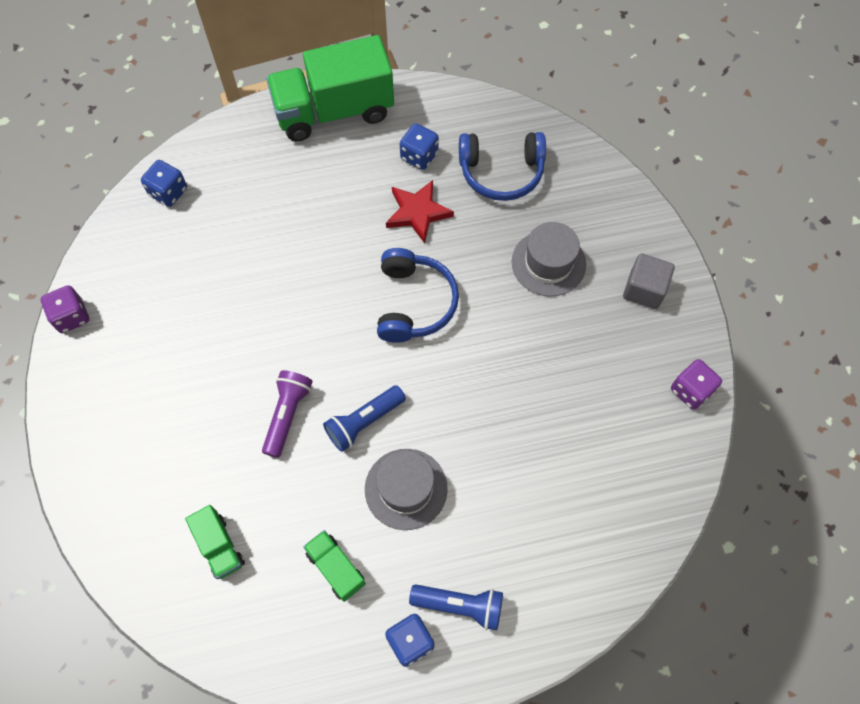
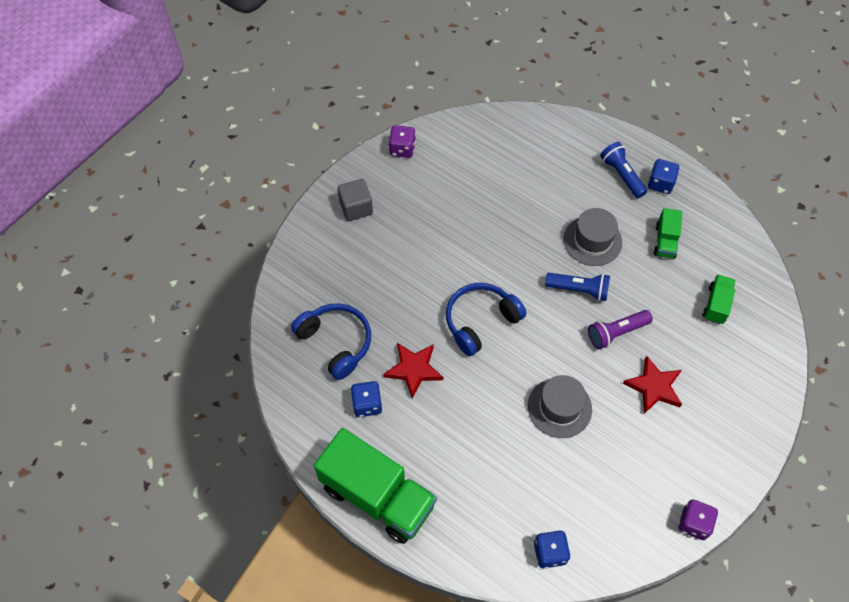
camera: 130 degrees left, 5 degrees down
(205, 398) = (654, 387): none -> red star
(548, 263) = (383, 268): grey hat -> grey hat (559, 407)

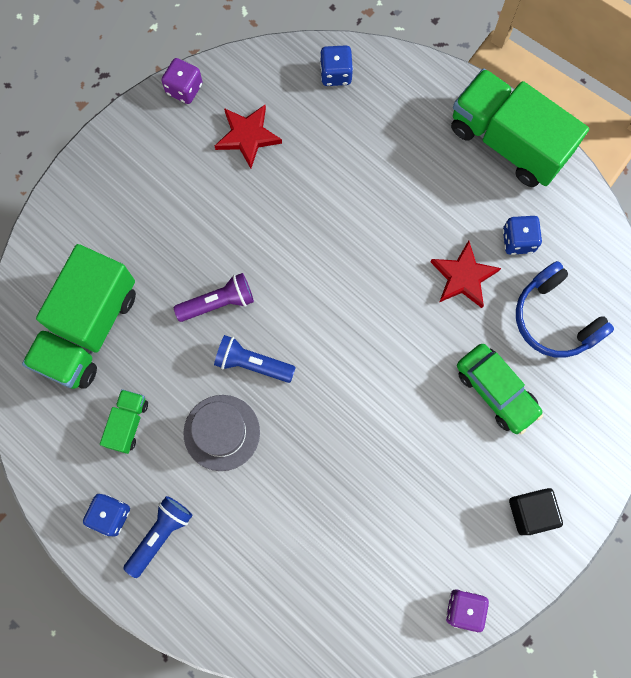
camera: 175 degrees left, 15 degrees up
(356, 208) = (530, 512): grey cube -> black cube
(383, 285) = (496, 391): none -> green car
(480, 321) = (379, 331): blue headphones -> none
(559, 407) = (301, 218): grey hat -> none
(621, 175) = (160, 535): blue flashlight -> blue flashlight turned 120 degrees counterclockwise
(654, 387) = (189, 233): red star -> red star (247, 136)
(716, 304) = (88, 329): green truck -> green truck, size x2.17

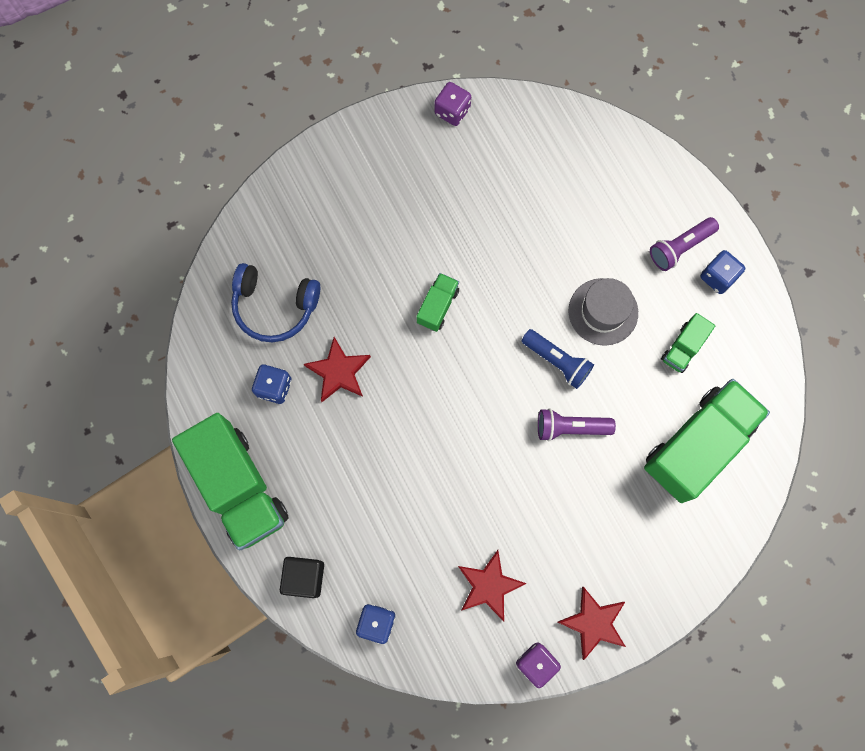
camera: 160 degrees left, 0 degrees up
(143, 138) = (593, 623): none -> red star
(160, 535) = (679, 247): blue flashlight -> purple flashlight
(393, 377) = (437, 306): none -> green truck
(496, 391) = (353, 264): green car -> none
(530, 512) = (368, 161): black cube -> black cube (304, 577)
(555, 318) = (274, 306): blue headphones -> blue headphones turned 120 degrees clockwise

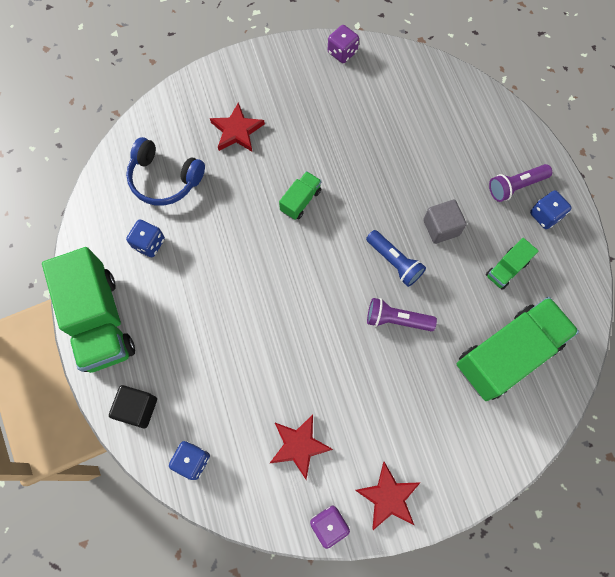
camera: 10 degrees right, 5 degrees down
(339, 372) = (206, 240): red star -> red star (237, 131)
(603, 311) = (441, 228): grey hat -> grey cube

